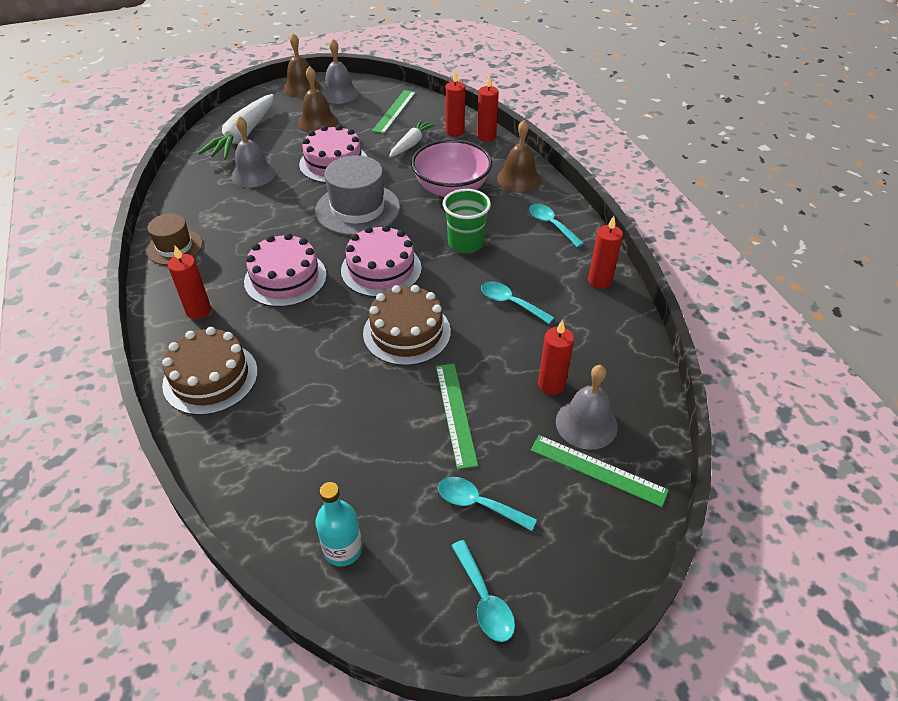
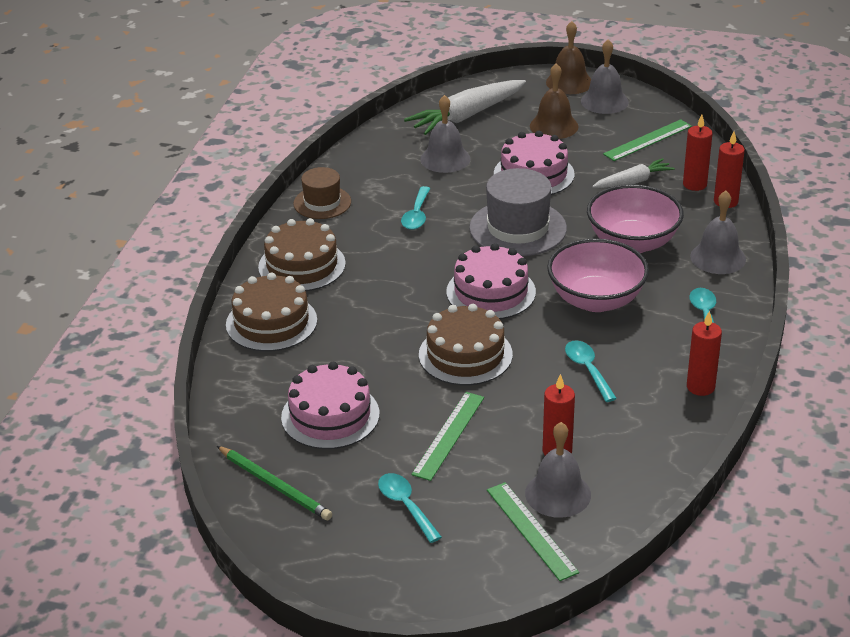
camera: 35 degrees right, 10 degrees down
(198, 311) = (302, 265): red candle -> brown cake
(285, 278) = (397, 266): pink cake -> pink cake (330, 415)
(343, 549) = (275, 485): turquoise bottle -> green pencil
(465, 243) = (596, 300): green cup -> pink bowl
(484, 599) = (351, 567): turquoise spoon -> turquoise spoon (416, 215)
(519, 178) = (718, 257): brown bell -> grey bell

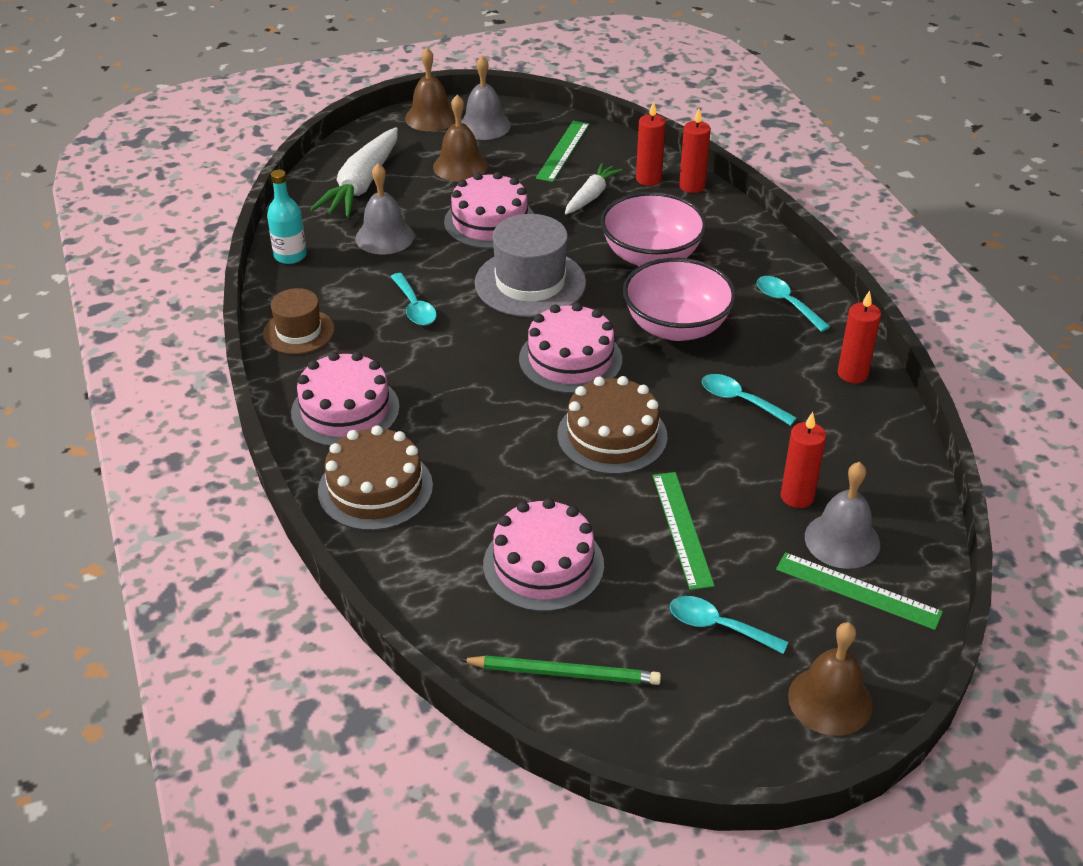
camera: 35 degrees left, 5 degrees up
(302, 265) = (345, 410): brown cake -> pink cake
(367, 149) = (290, 255): none -> turquoise bottle
(432, 586) = (830, 700): none -> brown bell
(718, 257) = (740, 242): grey bell -> none

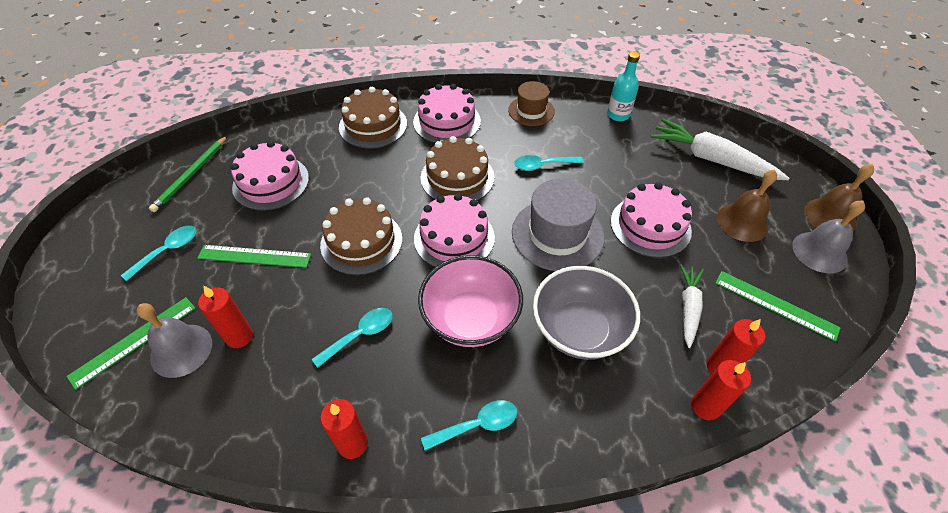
camera: 105 degrees right, 10 degrees up
(384, 237) = (635, 162): grey bell -> none
(463, 376) = (457, 177): none -> brown cake
(591, 196) = (688, 308): white carrot -> white carrot turned 120 degrees counterclockwise
(651, 256) = (579, 329): pink bowl -> grey bowl
(830, 700) = (73, 289): brown bell -> none

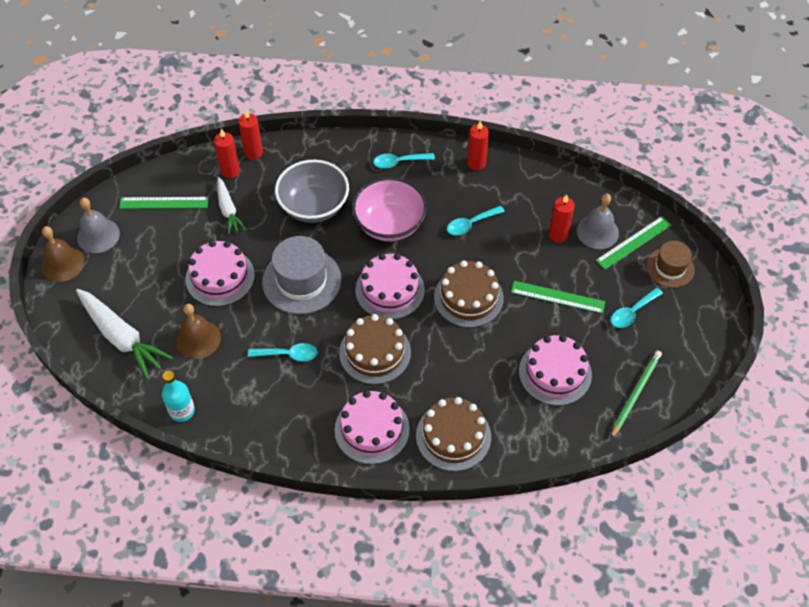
camera: 170 degrees left, 5 degrees up
(531, 111) = (274, 432): brown hat -> brown hat (670, 267)
(688, 308) = (228, 209): white carrot -> white carrot turned 45 degrees counterclockwise
(742, 222) = (140, 269): brown bell -> brown bell (198, 339)
(775, 305) = (164, 203): green ruler -> green ruler turned 45 degrees counterclockwise

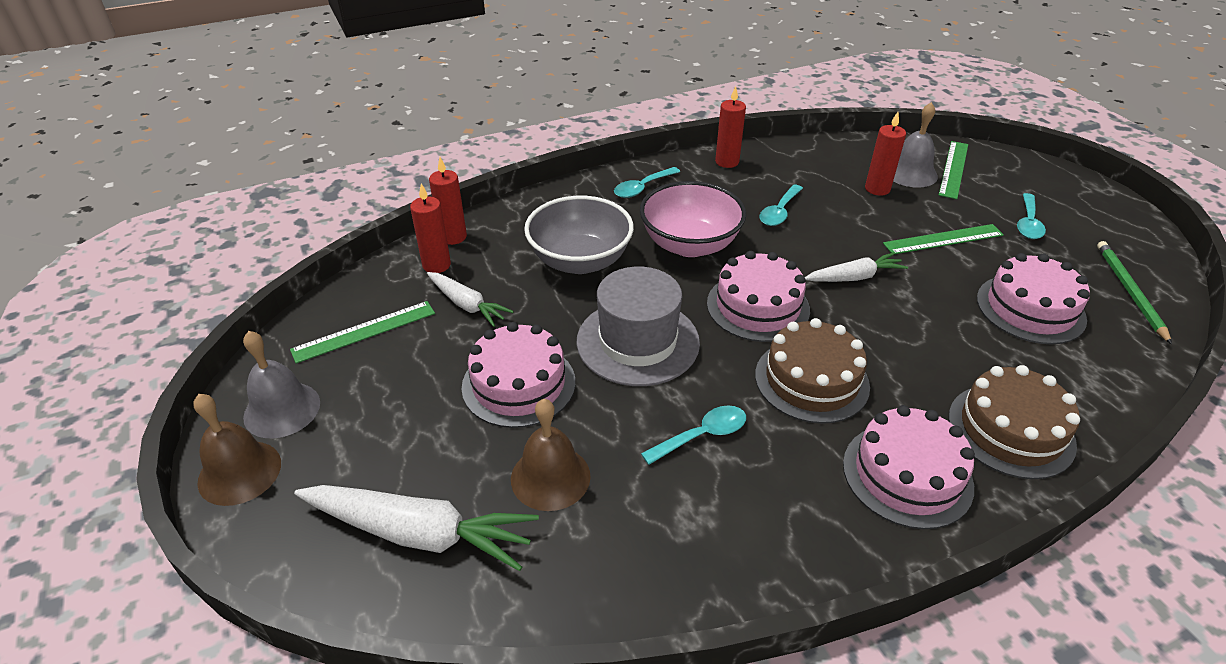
camera: 30 degrees left, 15 degrees down
(182, 411) = (609, 596): turquoise bottle -> none
(468, 297) = (854, 277): brown cake -> white carrot
(670, 267) = (1011, 175): brown hat -> none

